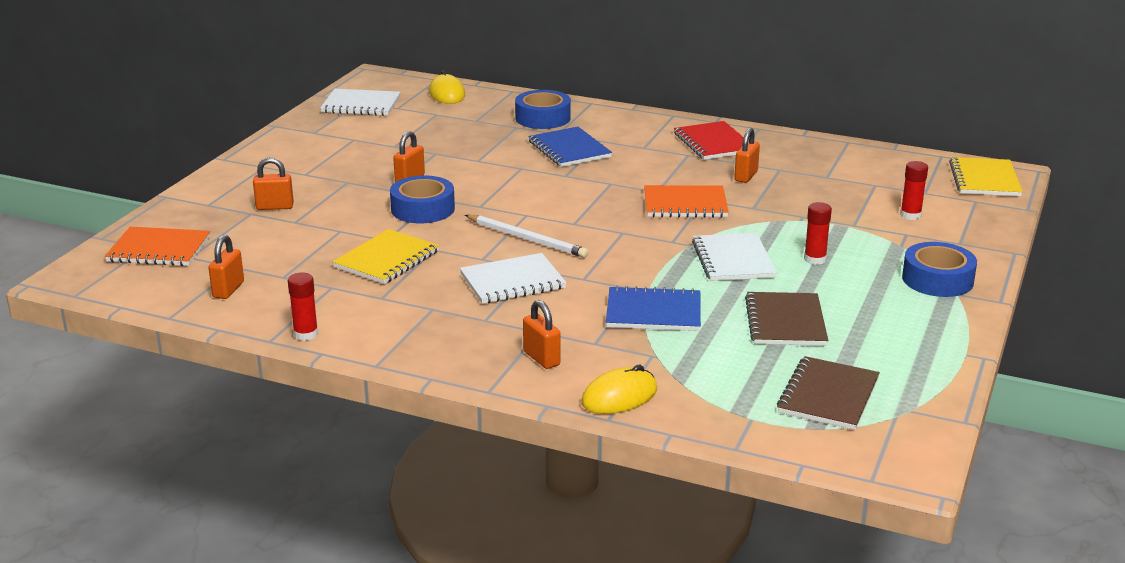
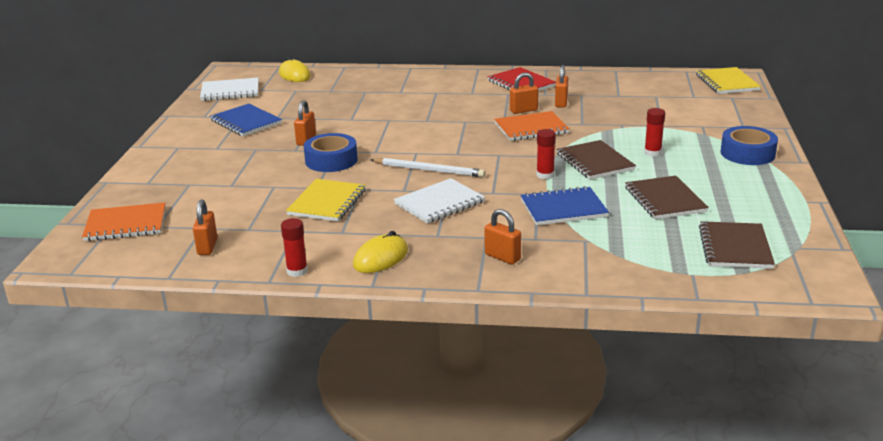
camera: 15 degrees left, 0 degrees up
(275, 207) = (207, 176): orange padlock -> orange padlock (523, 110)
(543, 118) = (381, 82): blue tape -> none
(569, 149) = (417, 102): blue notebook -> blue notebook (246, 122)
(619, 396) = (583, 275): yellow mouse -> yellow mouse (381, 258)
(733, 260) = (595, 162): white notebook -> brown notebook
(910, 215) = (696, 113): red glue stick -> red glue stick (545, 175)

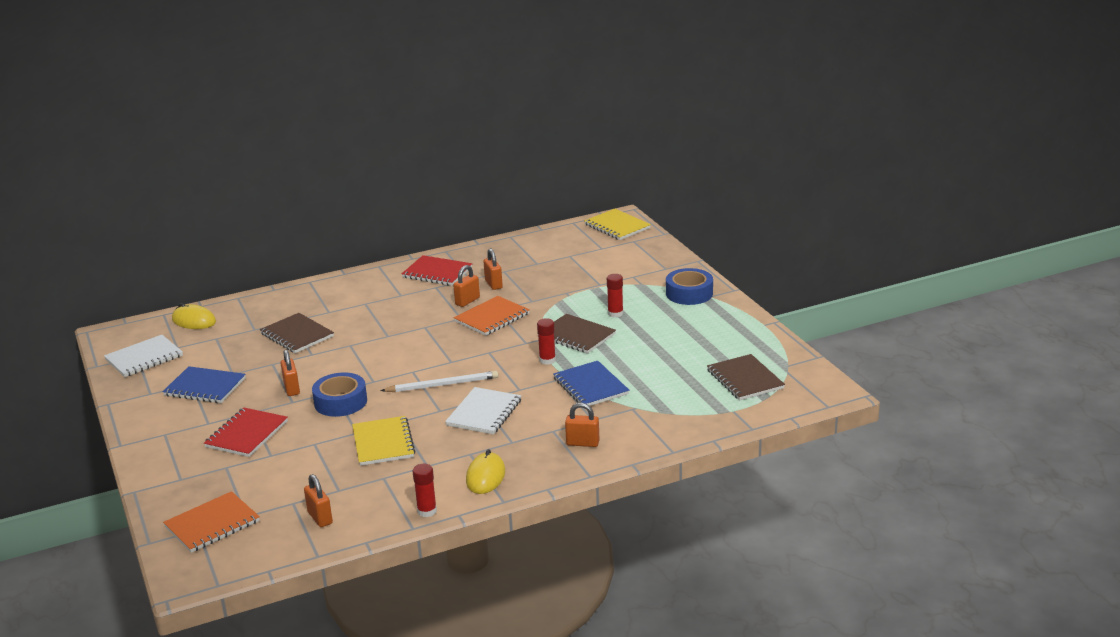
camera: 30 degrees left, 0 degrees up
(233, 164) = (247, 434): none -> red notebook
(563, 208) = (590, 386): blue notebook -> blue notebook turned 75 degrees counterclockwise
(665, 200) = (661, 354): brown notebook -> brown notebook (297, 335)

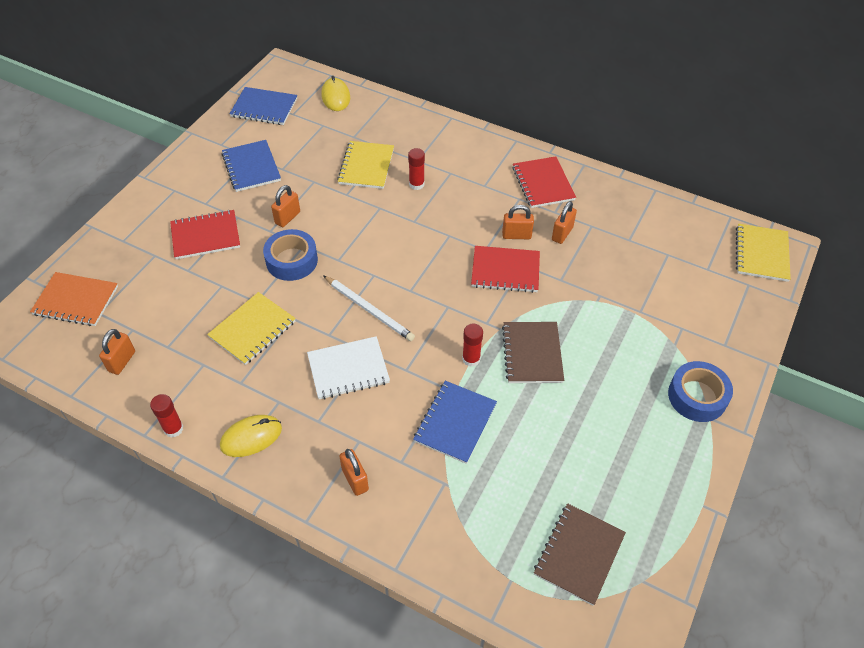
camera: 50 degrees right, 25 degrees up
(144, 358) = (264, 108): white notebook -> blue notebook
(297, 335) = (366, 166): brown notebook -> yellow notebook
(492, 318) = (505, 270): orange notebook -> red notebook
(615, 313) = (599, 358): red glue stick -> red glue stick (416, 184)

